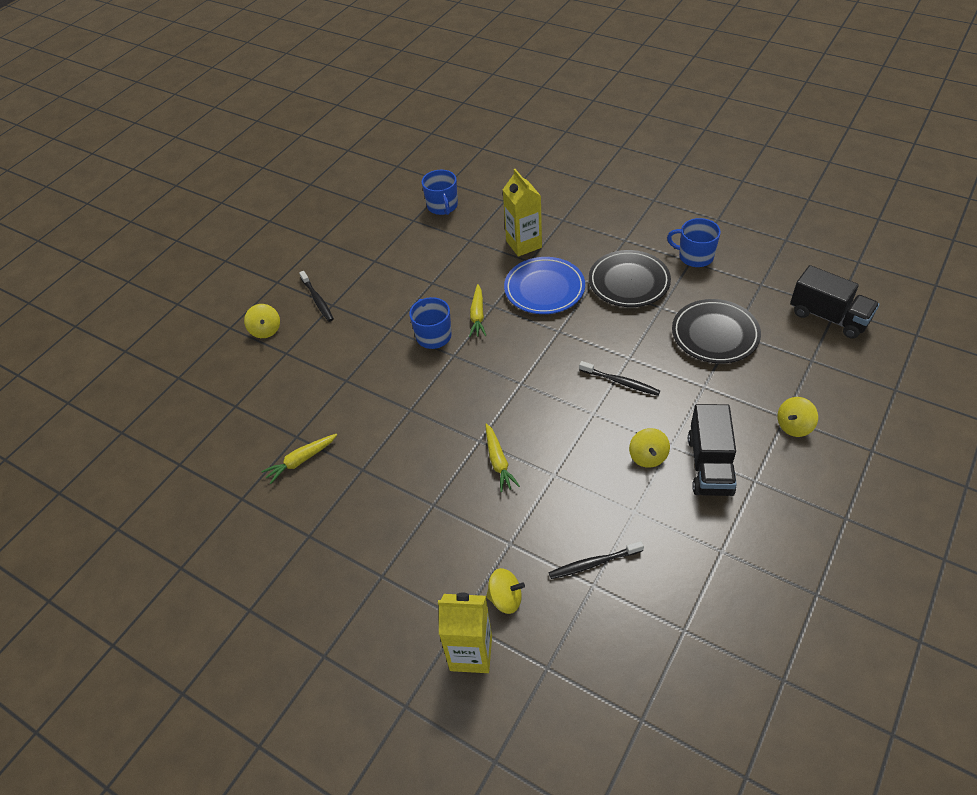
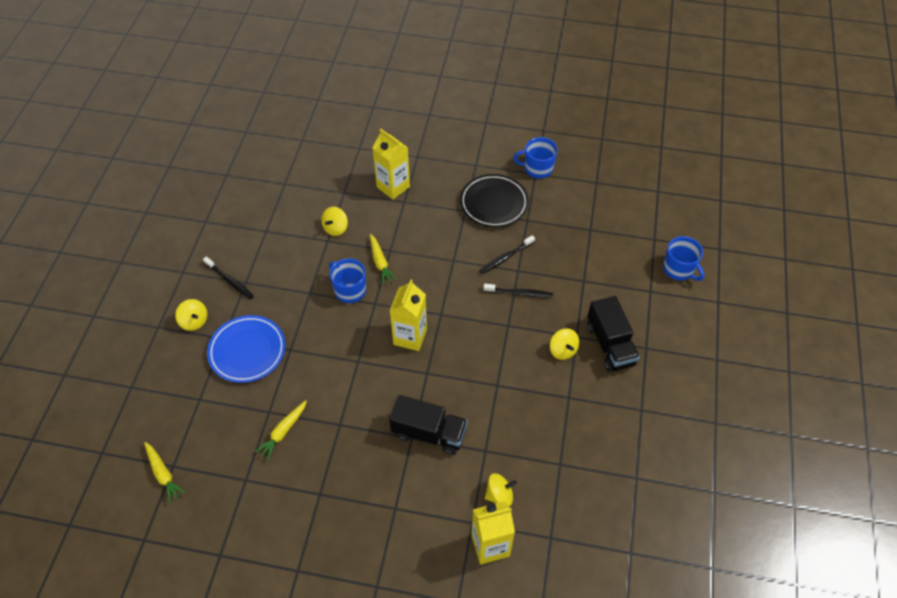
camera: 25 degrees left, 5 degrees up
(442, 206) = (306, 164): blue mug -> blue mug (679, 269)
(477, 398) = (410, 337): none -> yellow carton
(498, 462) = (449, 386): yellow carrot -> yellow carrot (163, 474)
(544, 289) = (427, 225): blue plate -> blue plate (247, 351)
(593, 563) = (554, 447): black toothbrush -> black toothbrush (505, 257)
(715, 335) = (576, 234): black plate -> none
(794, 426) = (659, 297): yellow spinning top -> yellow spinning top (335, 228)
(828, 317) = (655, 199): black truck -> black truck (429, 433)

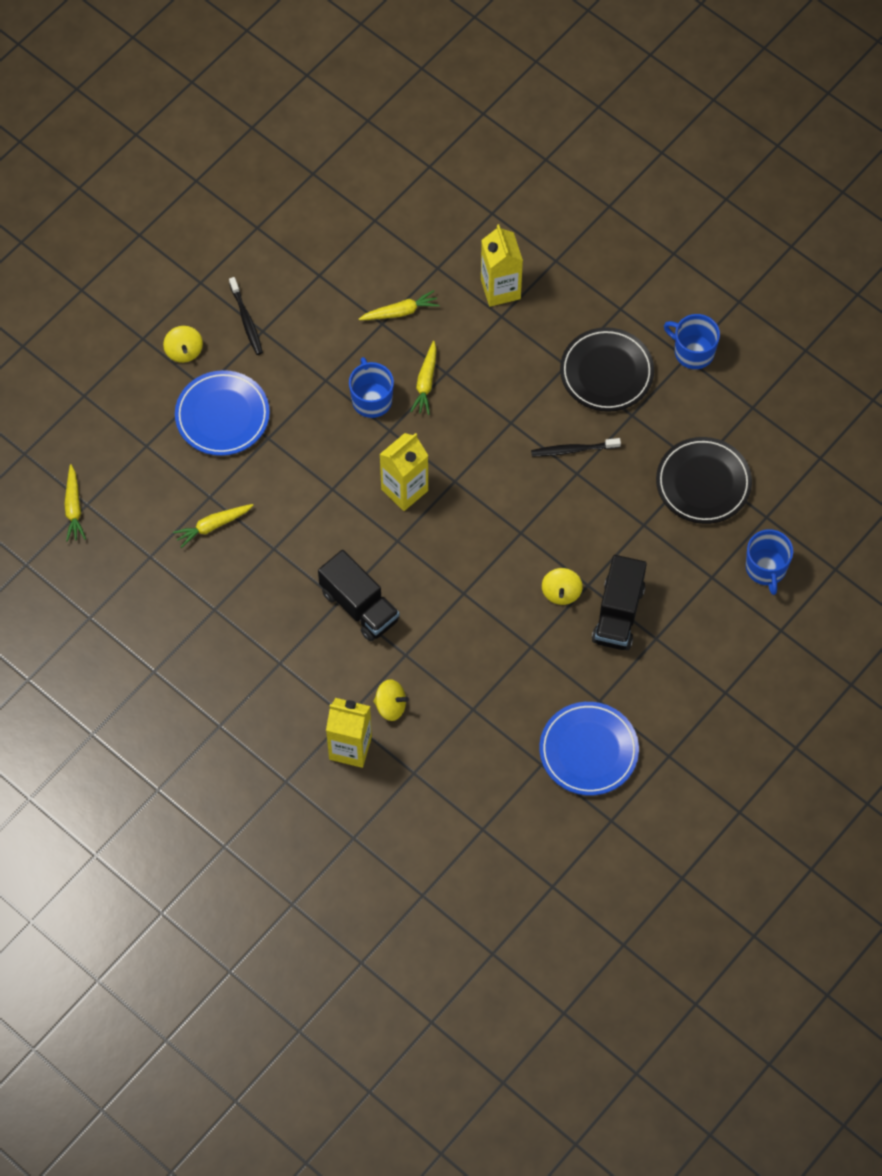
camera: 30 degrees right, 10 degrees up
(335, 228) = (400, 312): yellow spinning top -> yellow carrot
(519, 293) = (559, 502): black toothbrush -> none
(601, 238) = (703, 483): none -> black plate
(661, 449) = (588, 751): none -> blue plate

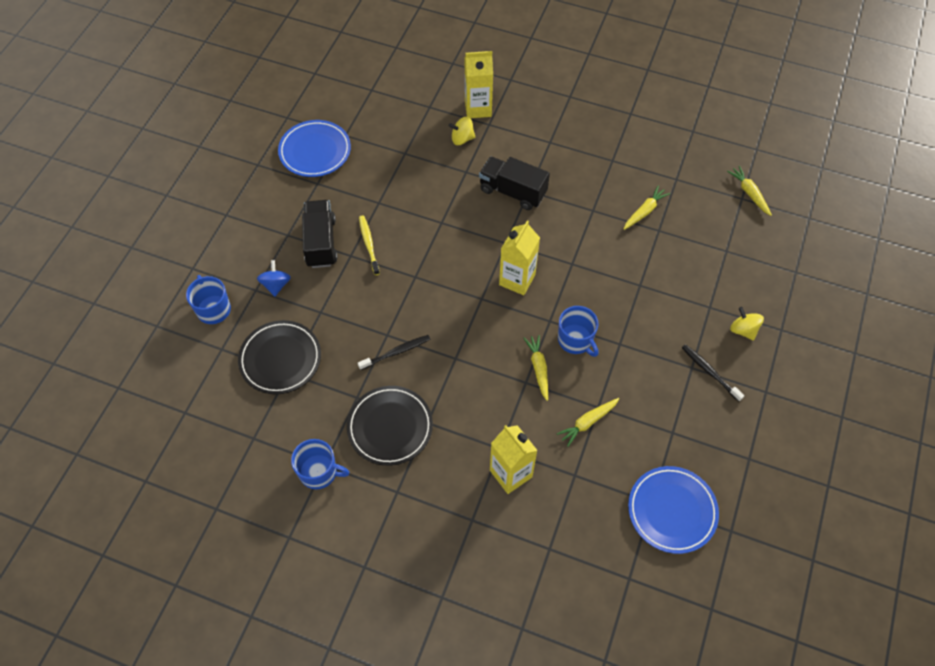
camera: 160 degrees right, 5 degrees down
(222, 416) = (683, 290): blue plate -> blue plate (672, 511)
(561, 592) = (369, 244): yellow spinning top -> yellow toothbrush
(686, 575) = (276, 285): none -> blue spinning top

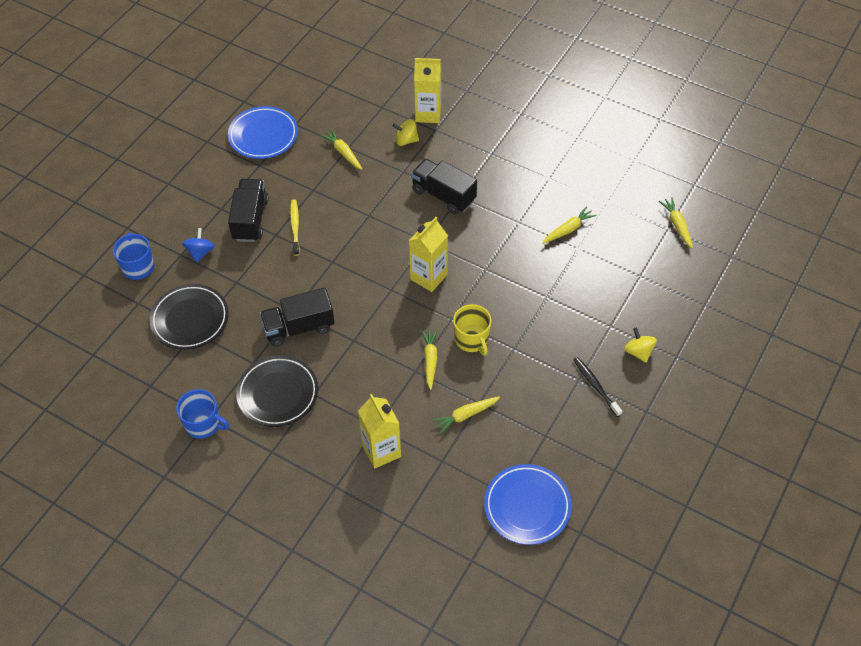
camera: 10 degrees right, 5 degrees down
(396, 352) = (299, 327): black toothbrush -> black truck
(401, 159) = (343, 153): none -> yellow carrot
(575, 340) = (472, 339): blue mug -> yellow mug

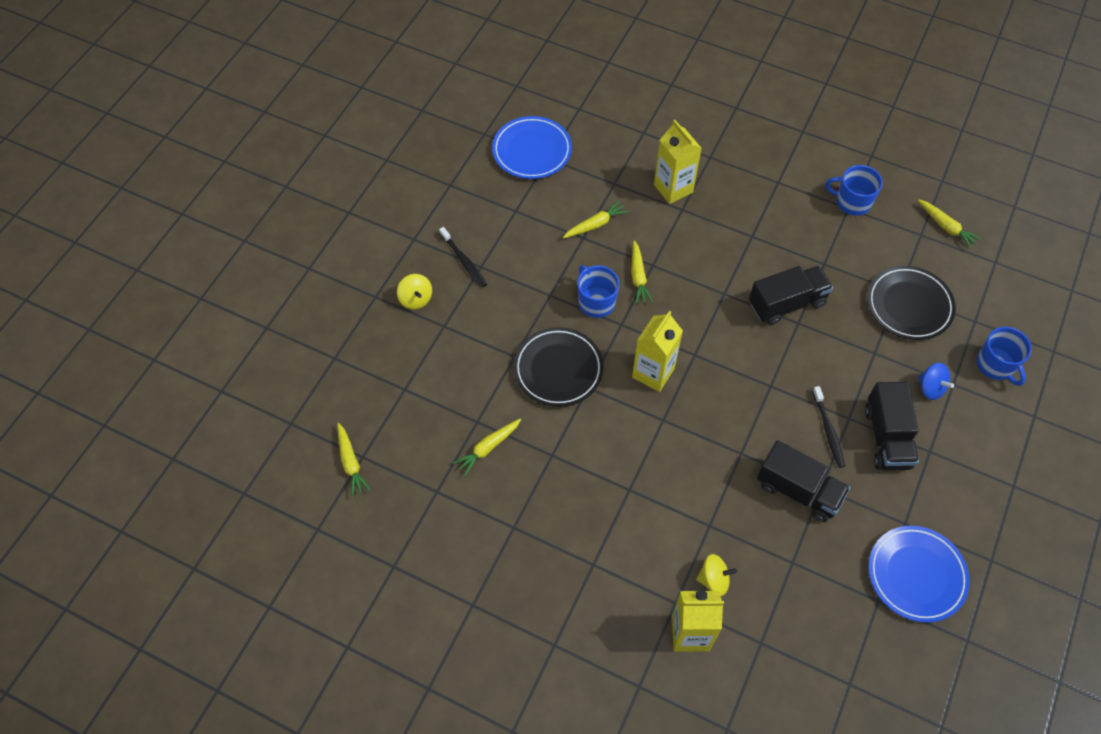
camera: 175 degrees right, 5 degrees up
(200, 252) = (930, 388): blue spinning top -> blue spinning top turned 45 degrees counterclockwise
(278, 393) = (788, 234): black plate -> black plate (558, 369)
(295, 226) = (828, 430): yellow toothbrush -> black toothbrush
(343, 153) = (796, 552): yellow carrot -> yellow carrot (946, 227)
(443, 195) = (650, 489): black truck -> black truck (798, 490)
(472, 339) = (596, 302): yellow mug -> blue mug

